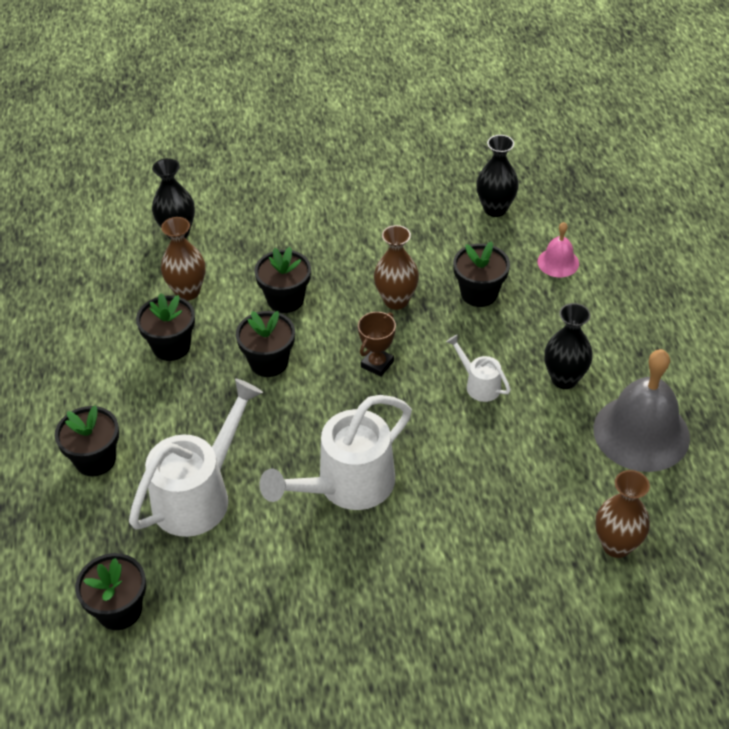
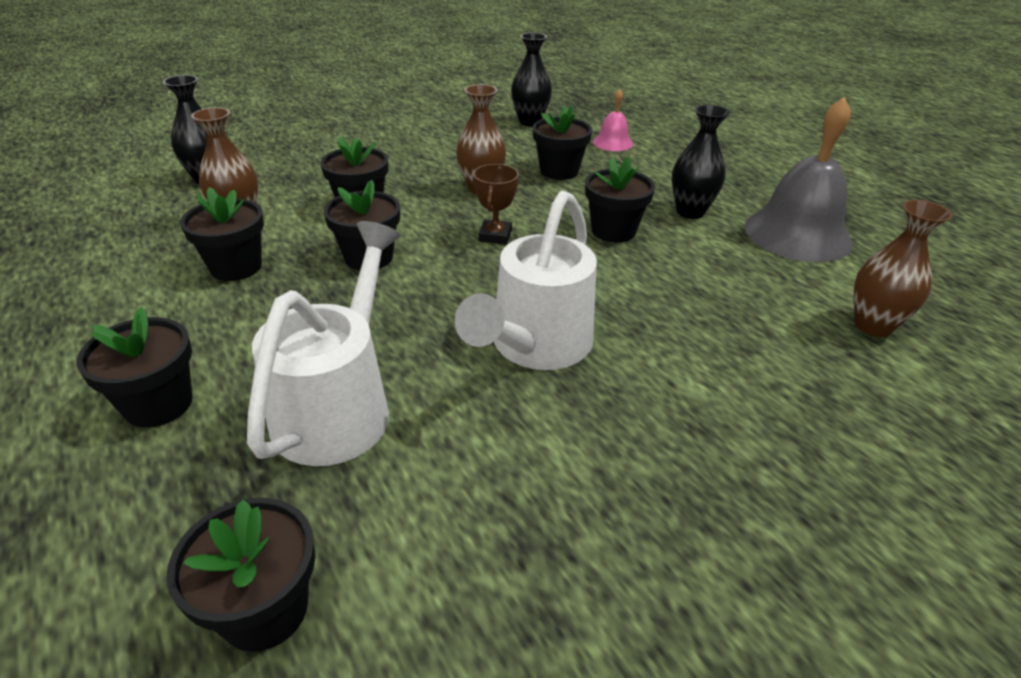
camera: 25 degrees left, 10 degrees down
(479, 384) = (613, 231): white watering can -> black flower pot

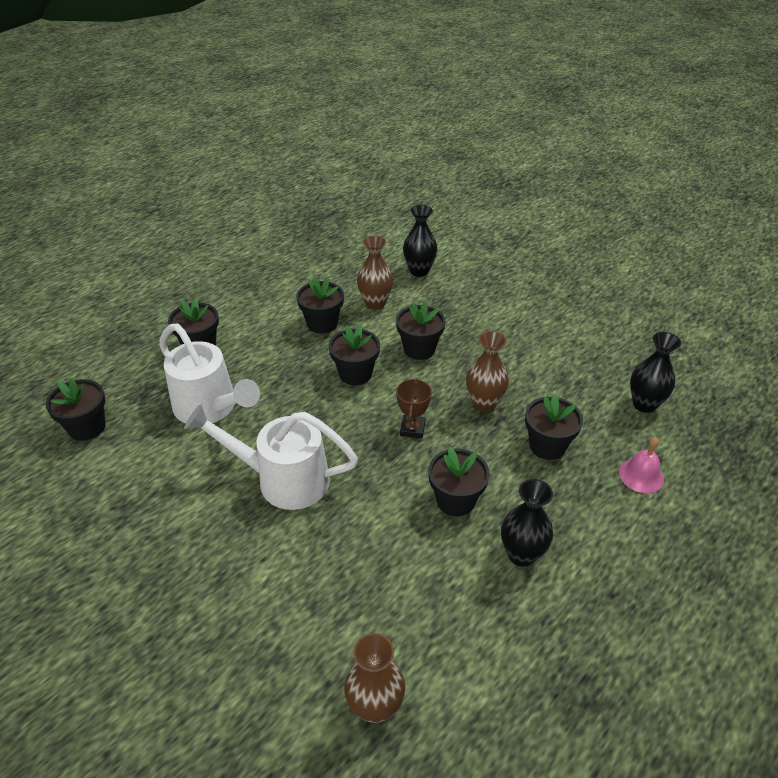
camera: 75 degrees right, 5 degrees up
(339, 405) = (210, 408): white watering can -> white watering can turned 45 degrees clockwise
(495, 236) = (412, 429): brown trophy -> brown trophy turned 75 degrees counterclockwise
(797, 234) = (522, 651): grey bell -> none

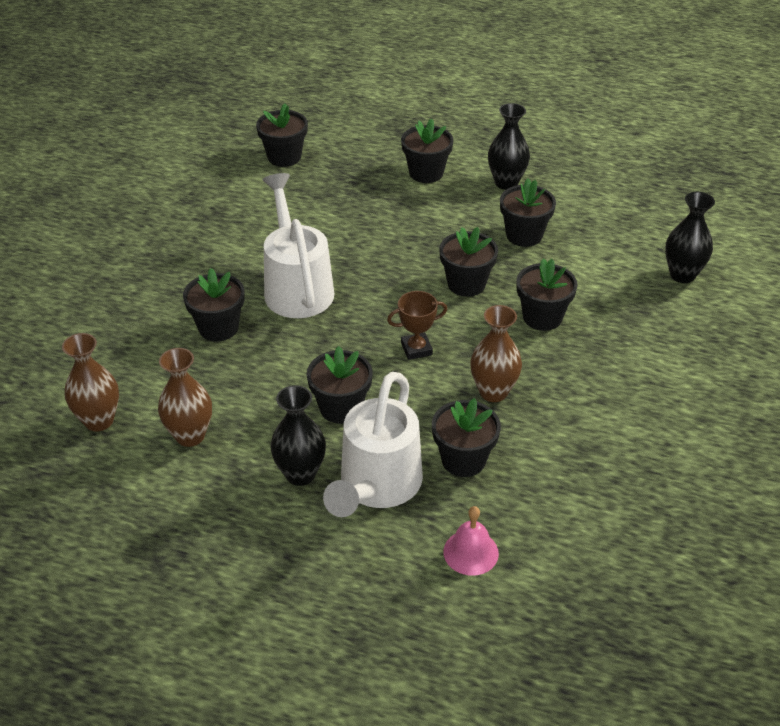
camera: 65 degrees right, 0 degrees up
(210, 408) = (352, 212): white watering can -> white watering can (376, 487)
(299, 557) = (218, 328): none -> black flower pot
(375, 303) = (591, 260): brown vase -> brown vase (190, 436)
(644, 404) = (598, 535): black vase -> black vase (506, 183)

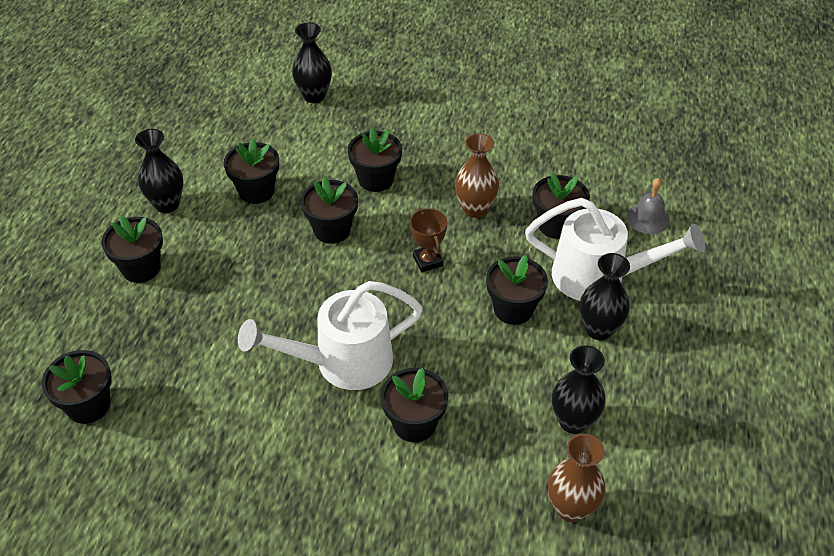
camera: 95 degrees left, 5 degrees up
(190, 436) = (573, 421): brown vase -> black vase
(471, 552) = (648, 218): pink bell -> grey bell

